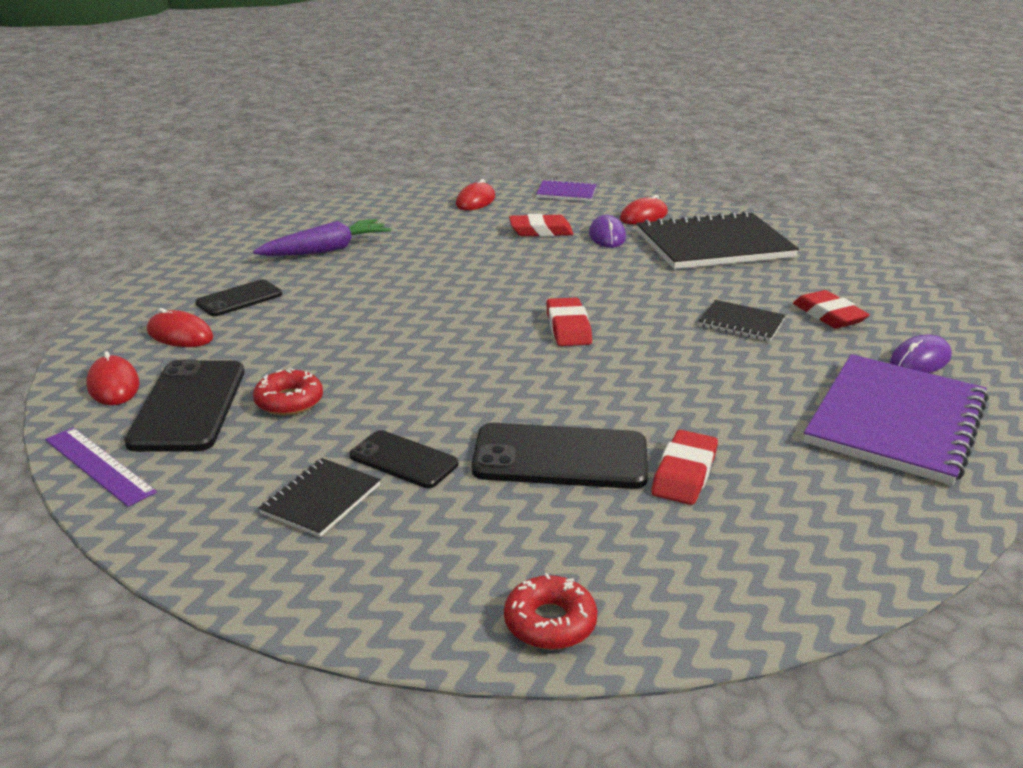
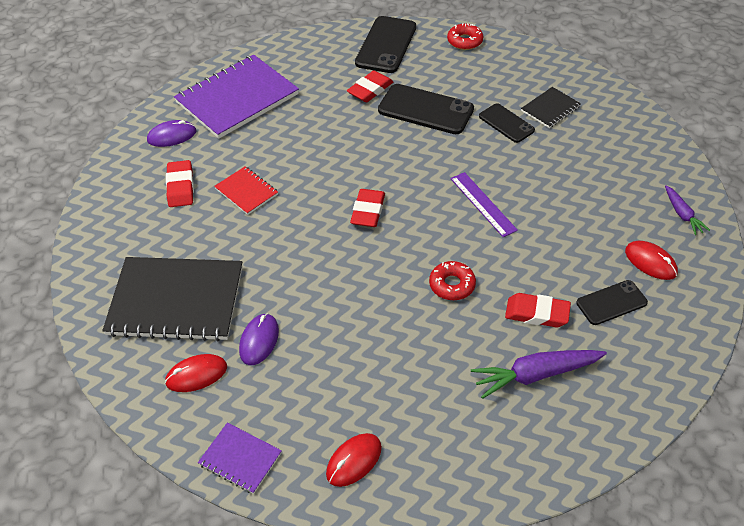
camera: 160 degrees left, 20 degrees up
(99, 465) = (668, 150): purple ruler -> purple ruler (483, 204)
(113, 385) = (682, 214): red mouse -> purple carrot
(188, 406) = (629, 185): black phone -> black phone (386, 45)
(289, 401) = (567, 177): red donut -> red donut (452, 285)
(541, 231) = (316, 366): red eraser -> red eraser (537, 313)
(741, 323) = (246, 191): black notebook -> red notebook

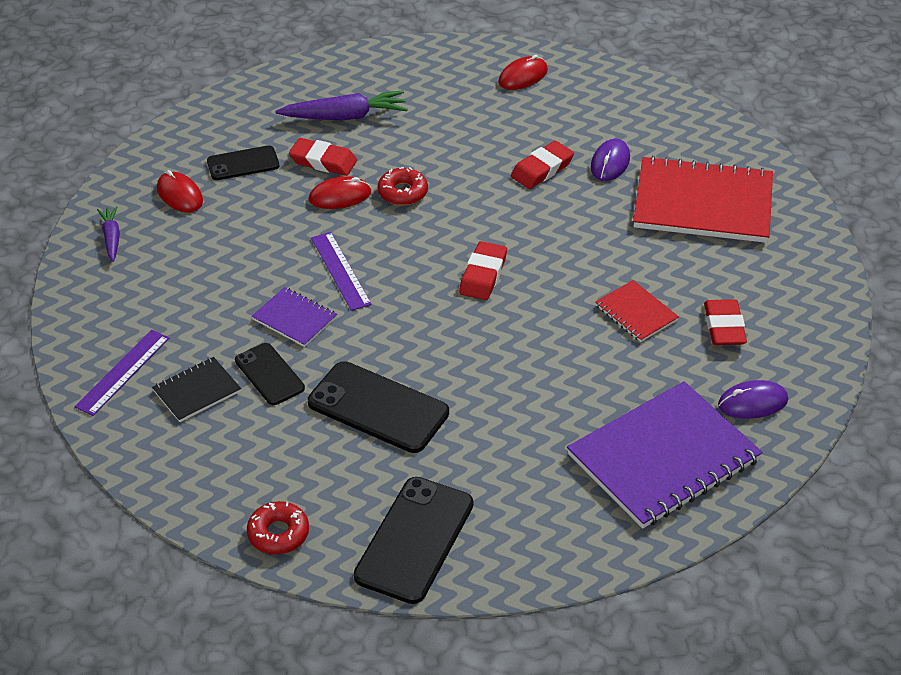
camera: 175 degrees left, 5 degrees down
(176, 301) = (703, 203): black notebook -> red notebook
(196, 375) = (669, 142): red mouse -> red mouse (340, 196)
(240, 459) = (621, 85): purple notebook -> purple notebook (294, 318)
(370, 90) = (455, 451): red eraser -> red eraser (542, 169)
(607, 115) = (123, 372): none -> purple ruler

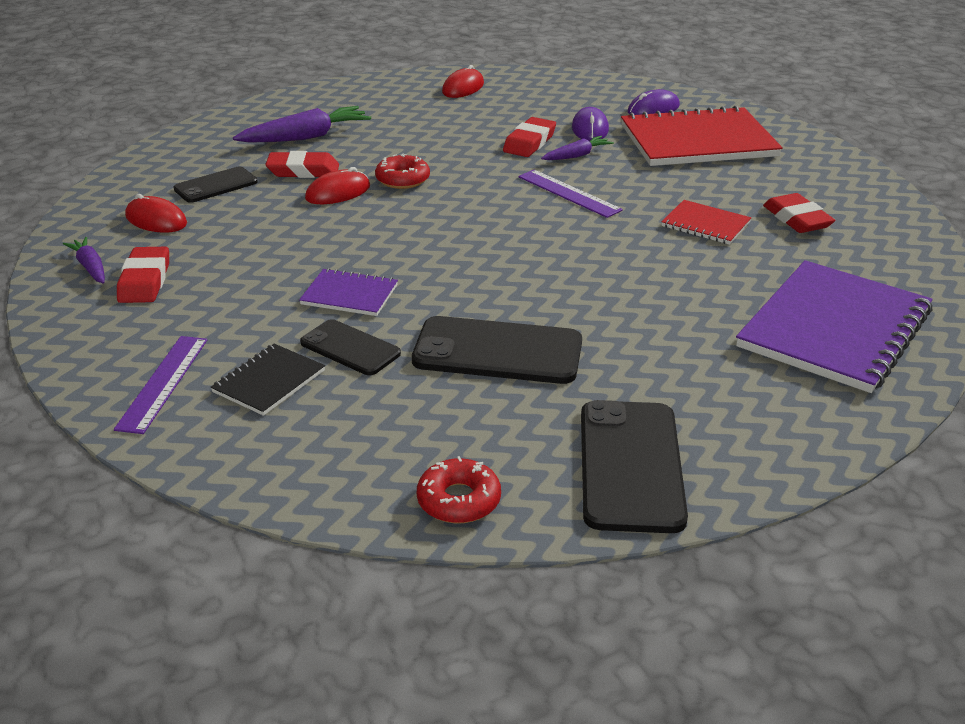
camera: 20 degrees left, 10 degrees down
(340, 271) = (376, 247): purple ruler -> purple ruler (569, 193)
(483, 275) = (531, 224): red eraser -> red eraser (145, 281)
(575, 197) = (577, 155): none -> purple carrot
(752, 402) = (877, 268): purple mouse -> purple mouse (653, 109)

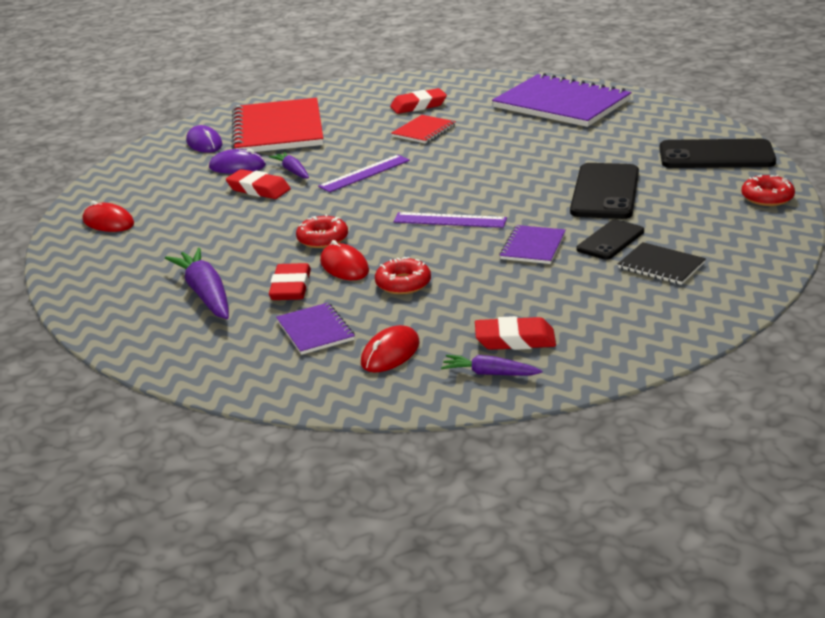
camera: 85 degrees left, 5 degrees down
(90, 267) = (489, 373): purple carrot -> purple carrot turned 45 degrees clockwise
(163, 383) = (674, 306): purple ruler -> purple ruler (450, 220)
(216, 186) = (315, 330): black phone -> purple notebook
(289, 222) = (403, 284): none -> red donut

